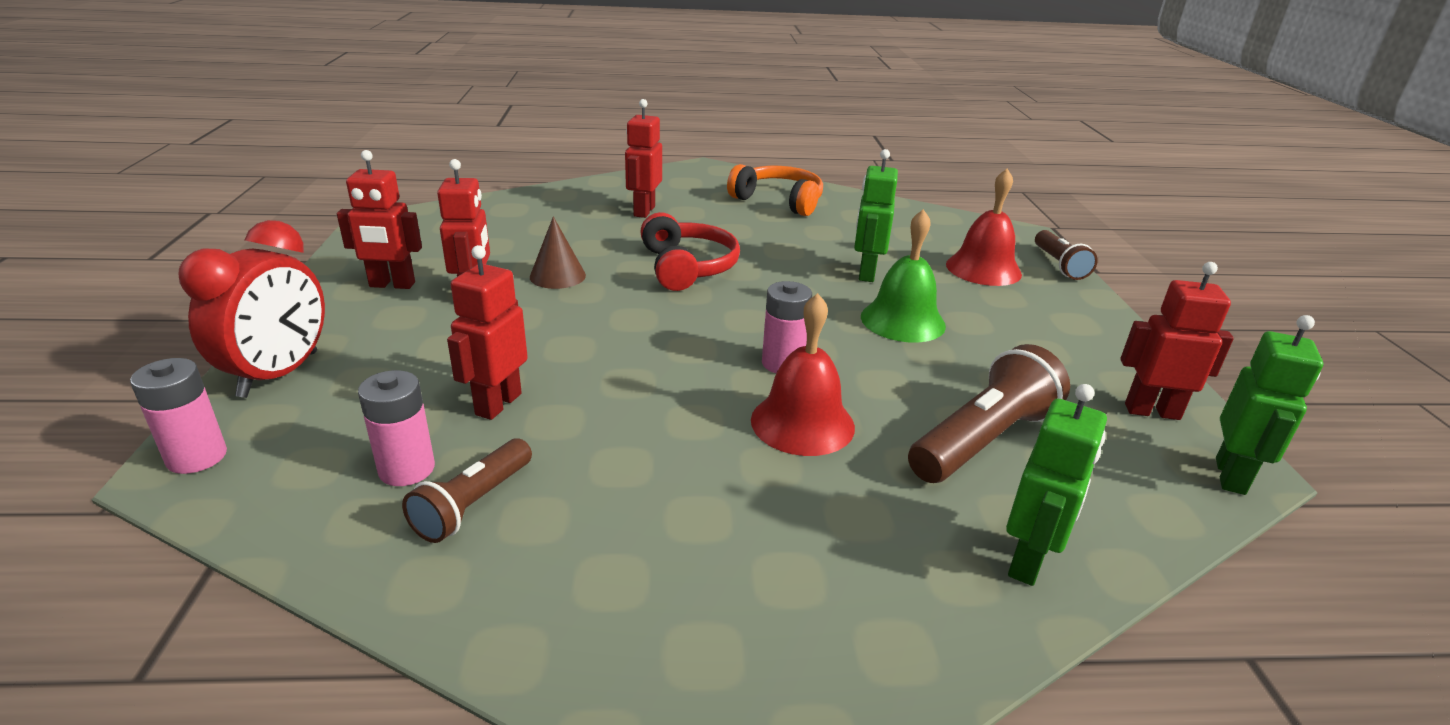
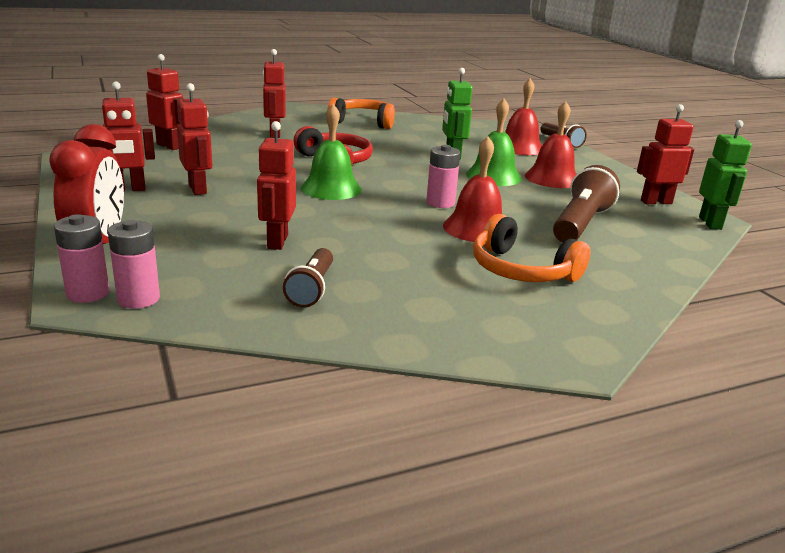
camera: 20 degrees left, 5 degrees down
(407, 469) = (249, 279): pink battery -> pink battery (138, 299)
(498, 219) = (169, 146): none -> red robot
(557, 276) = (248, 174): brown cone -> none
(645, 315) = (331, 188): none -> green bell
(815, 526) = (521, 270): none -> orange headphones
(996, 336) = (552, 178): none -> red bell
(1028, 562) = (640, 268): green robot -> none

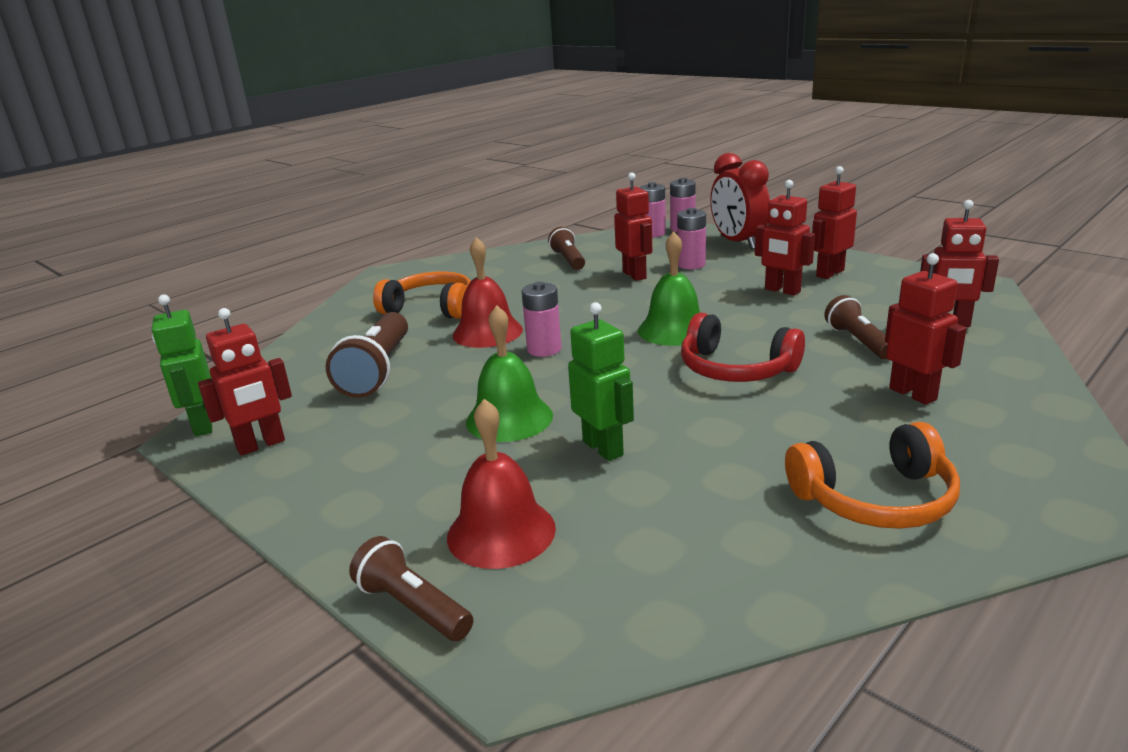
camera: 160 degrees right, 0 degrees up
(204, 235) = (691, 265): none -> pink battery
(239, 153) = (858, 341): none -> brown flashlight
(552, 178) = (419, 446): red bell -> none

